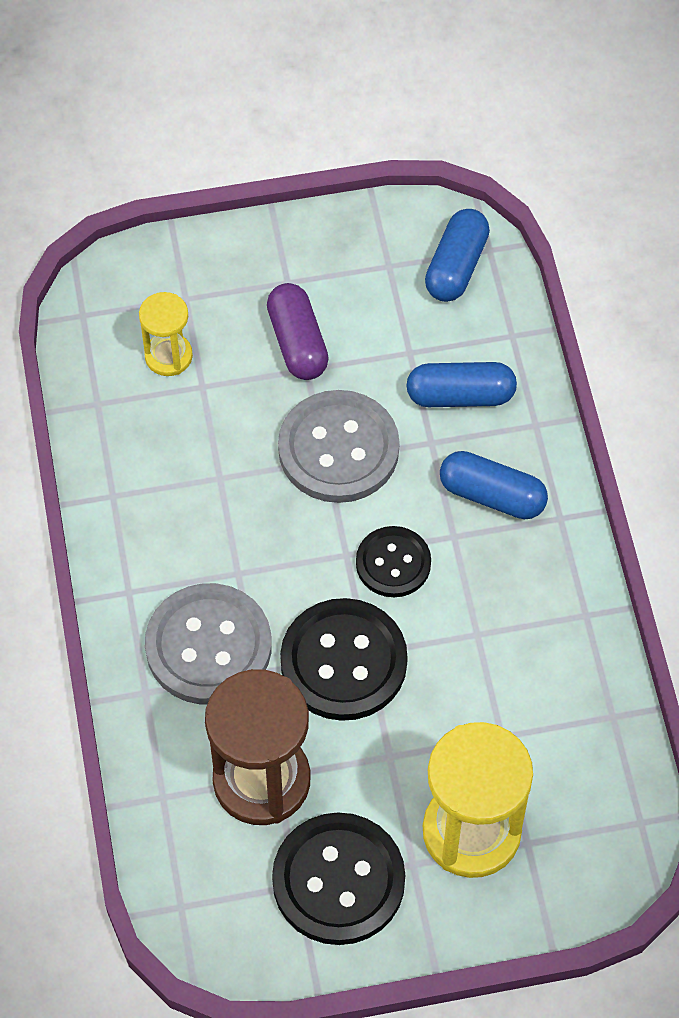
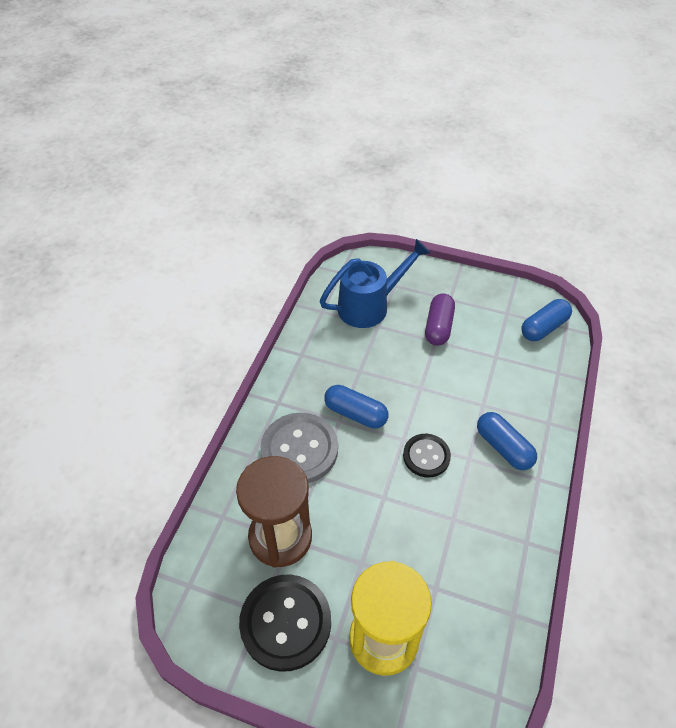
camera: 30 degrees right, 10 degrees down
(168, 356) = (370, 306): yellow hourglass -> blue watering can
(338, 449) = (430, 385): grey button -> none
(343, 661) = (367, 495): black button -> none
(460, 395) = (512, 389): blue capsule -> blue capsule (355, 414)

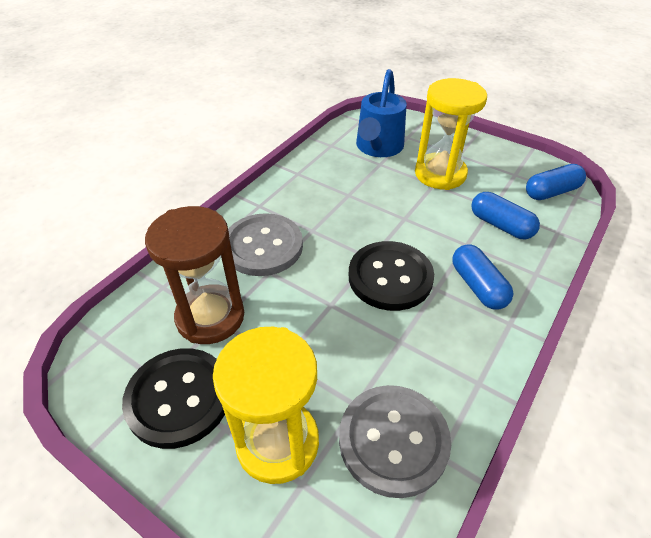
camera: 15 degrees right, 5 degrees down
(355, 414) = (330, 228): blue capsule -> blue capsule (500, 225)
(370, 306) = (378, 148): blue watering can -> blue watering can turned 120 degrees clockwise
(426, 456) = (390, 277): black button -> black button, size x1.65
(438, 327) = (440, 174): purple capsule -> yellow hourglass
(474, 611) = (393, 440): none -> grey button

